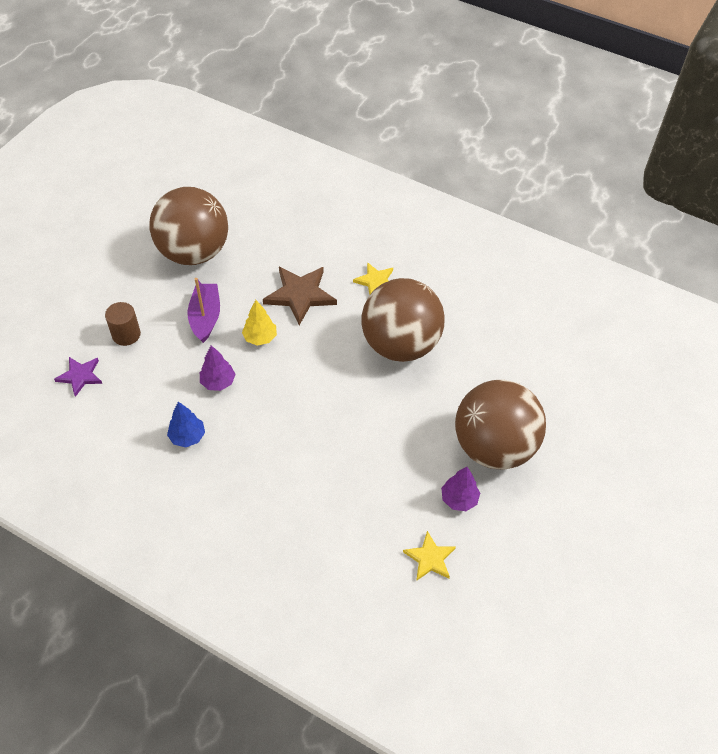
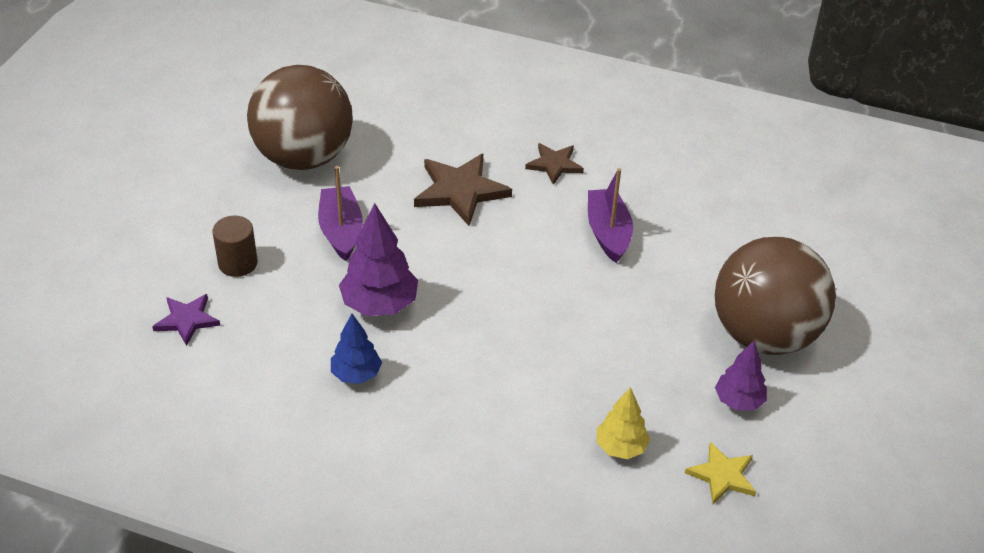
camera: 10 degrees left, 10 degrees down
(218, 382) = (379, 305): purple tree -> purple tree, size x1.60
(260, 338) = (421, 246): yellow tree -> yellow tree (620, 447)
(375, 281) = (554, 165): yellow star -> brown star
(400, 344) = (608, 233): brown ball -> purple boat

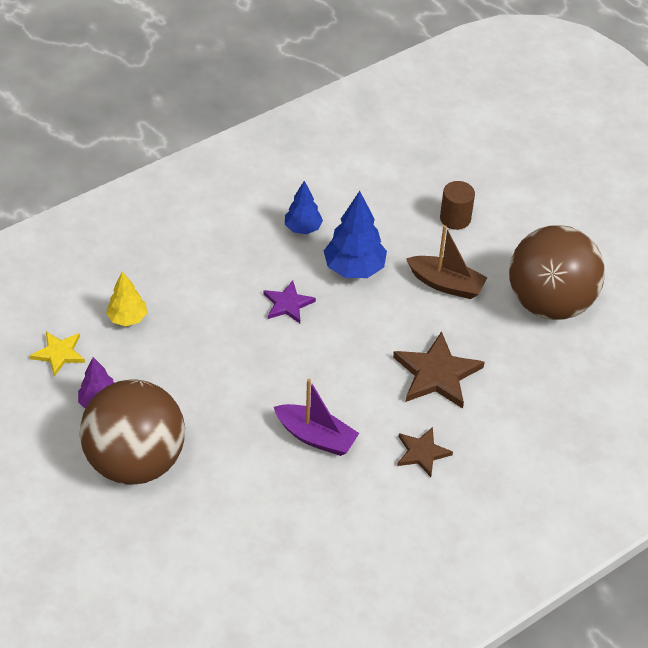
camera: 125 degrees right, 5 degrees up
(187, 320) = (419, 174): purple star -> purple star (287, 304)
(341, 231) = (446, 284): purple boat -> brown boat
(379, 305) = (354, 268): purple tree -> blue tree

